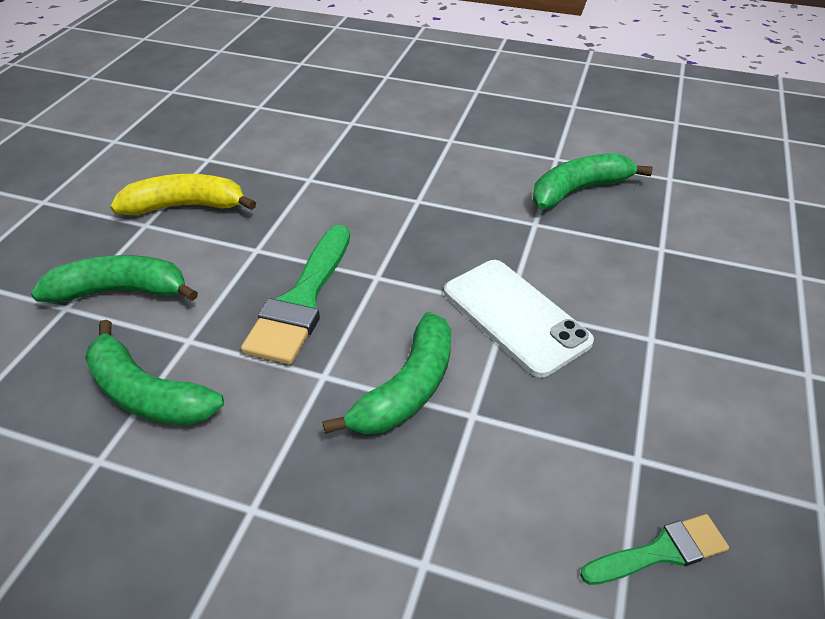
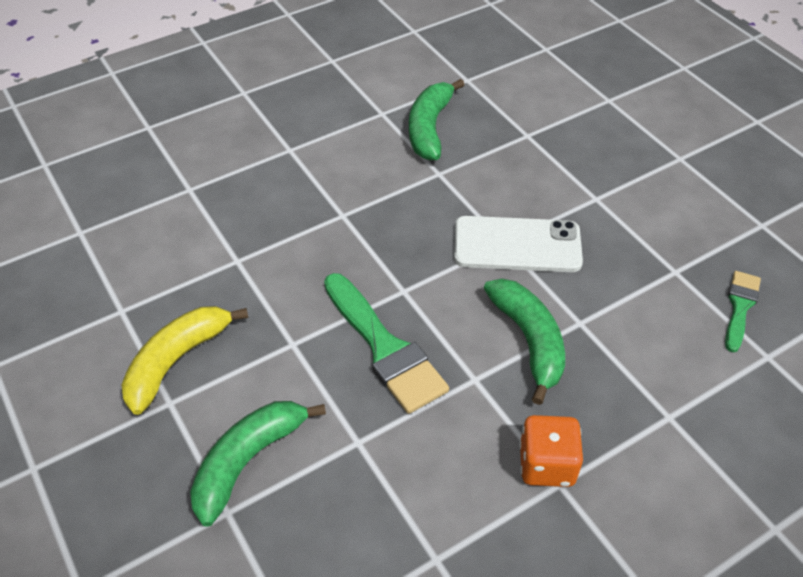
camera: 50 degrees left, 5 degrees up
(147, 393) = (393, 496): green banana -> none
(267, 485) = (546, 465): none -> orange dice

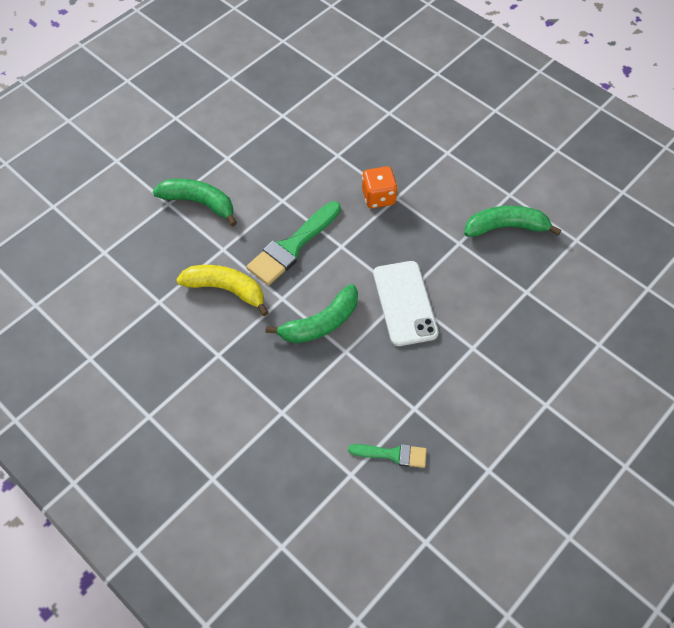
camera: 75 degrees right, 10 degrees up
(177, 361) = (255, 151): yellow banana -> yellow banana (226, 290)
(546, 465) = (229, 346): orange dice -> orange dice (378, 197)

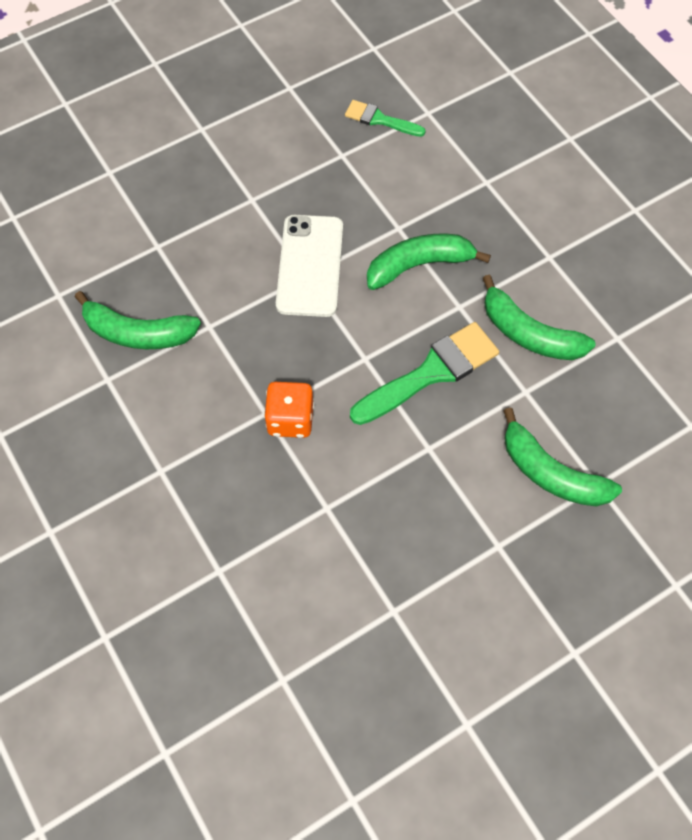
camera: 165 degrees left, 5 degrees up
(226, 290) = (529, 333): yellow banana -> green banana

